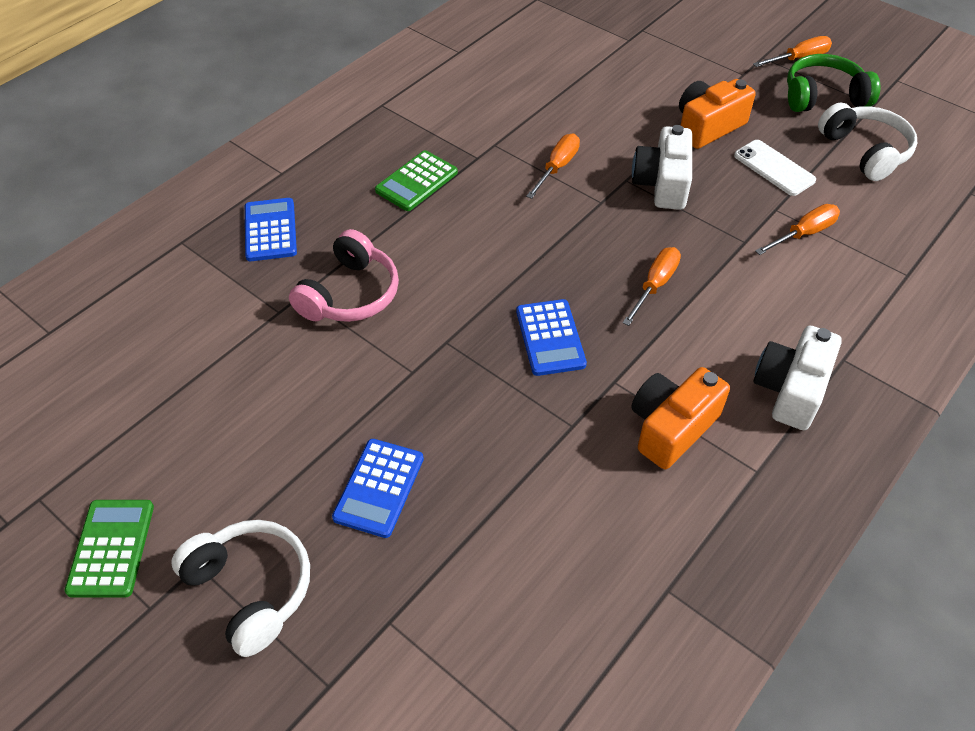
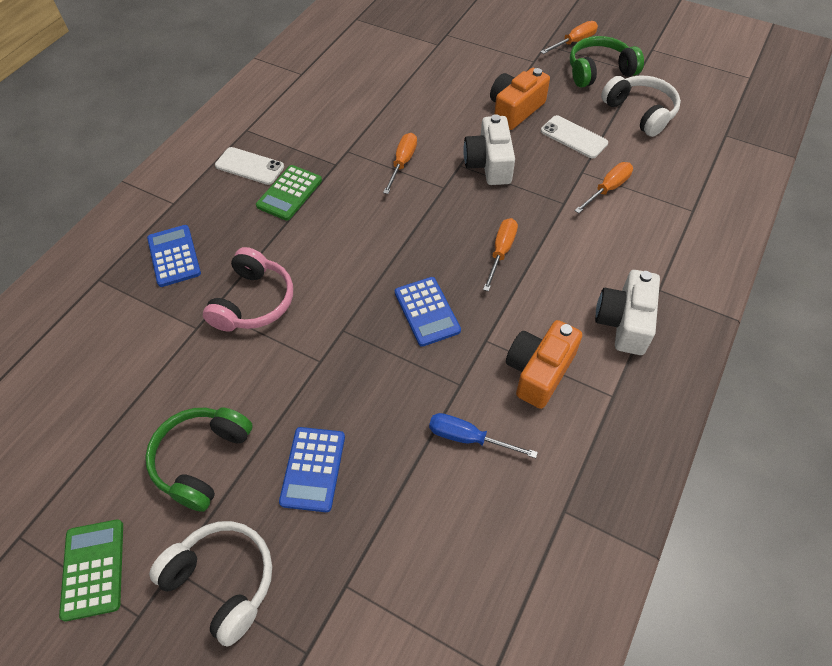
camera: 10 degrees left, 5 degrees up
(255, 455) = (202, 460): none -> green headphones
(377, 145) = (249, 166): none -> white phone
(569, 487) = (468, 438): none -> blue screwdriver

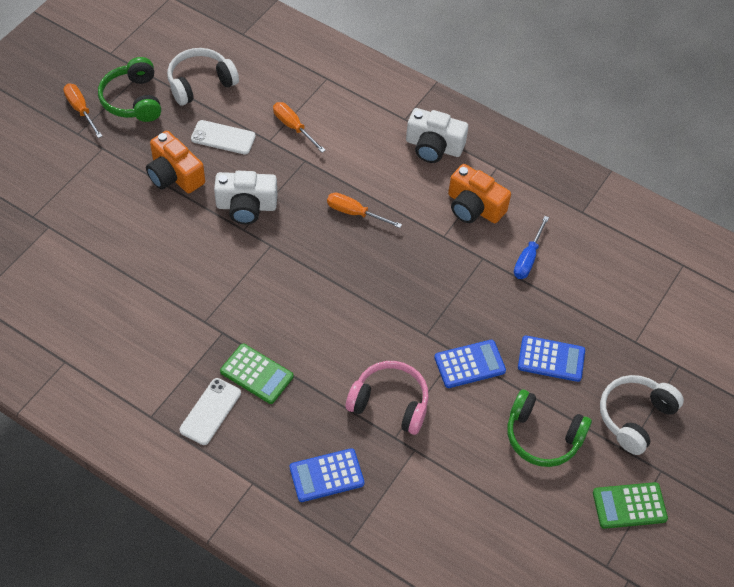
camera: 90 degrees left, 0 degrees up
(402, 163) = (232, 275): orange screwdriver -> none
(427, 311) = (412, 272): blue calculator -> blue calculator (469, 364)
(574, 137) = (223, 137): white phone -> white phone turned 60 degrees clockwise

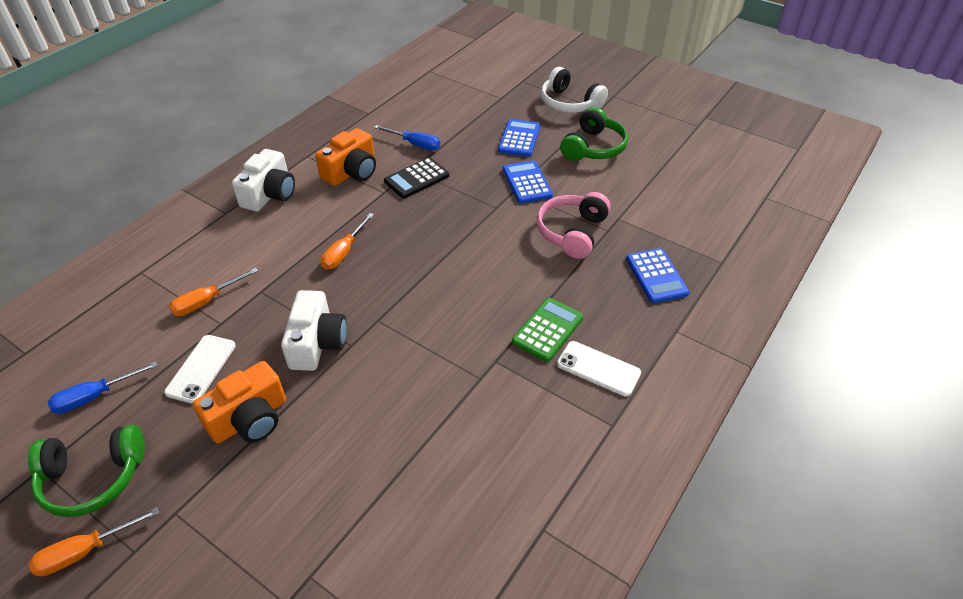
camera: 85 degrees left, 10 degrees down
(200, 83) = (95, 396): white headphones -> blue screwdriver
(468, 263) = (417, 178): none -> black calculator
(629, 506) = (646, 112): green calculator -> none

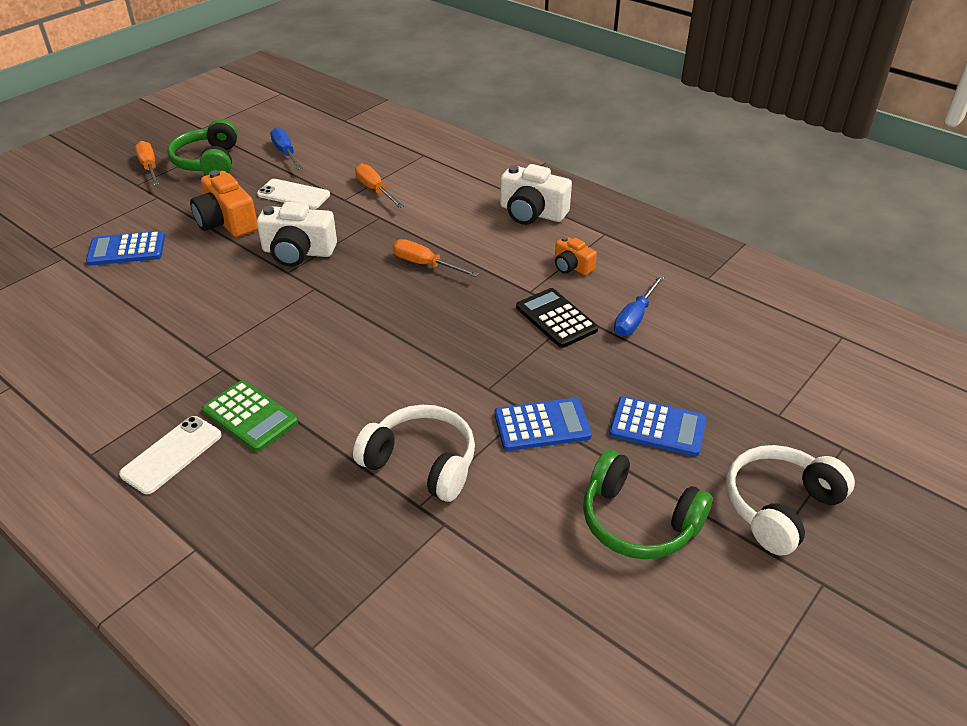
camera: 95 degrees right, 5 degrees down
(351, 172) = (572, 266): orange camera -> orange camera, size x0.57
(572, 232) = (421, 463): pink headphones -> white headphones
(656, 276) = (306, 548): blue calculator -> blue calculator (126, 249)

